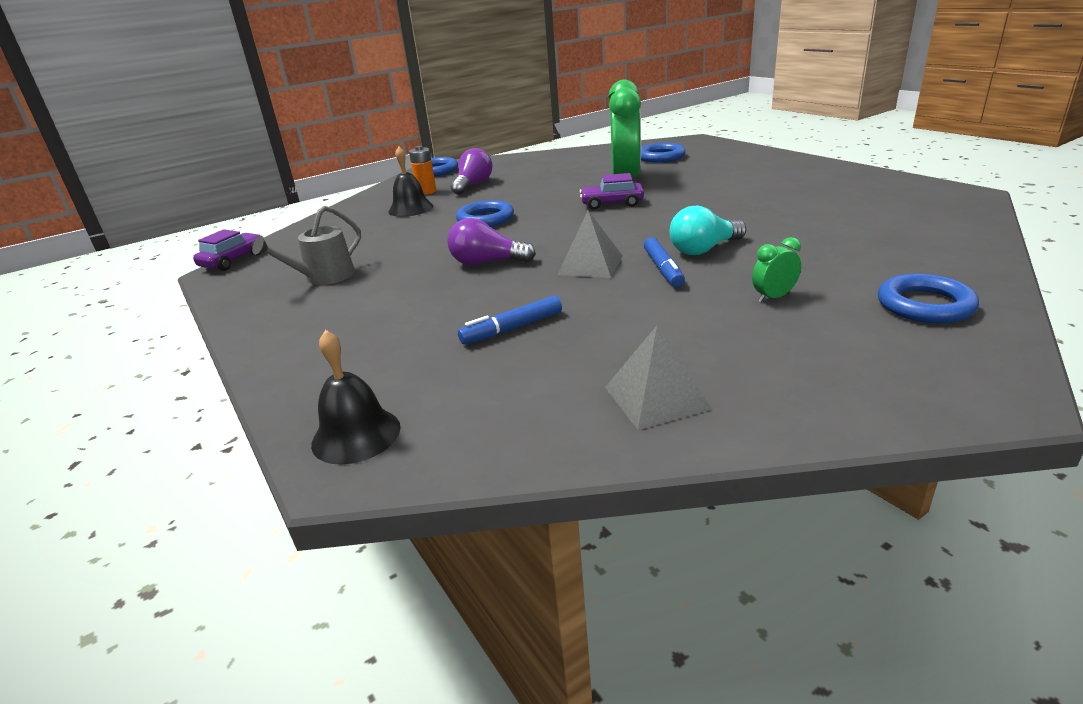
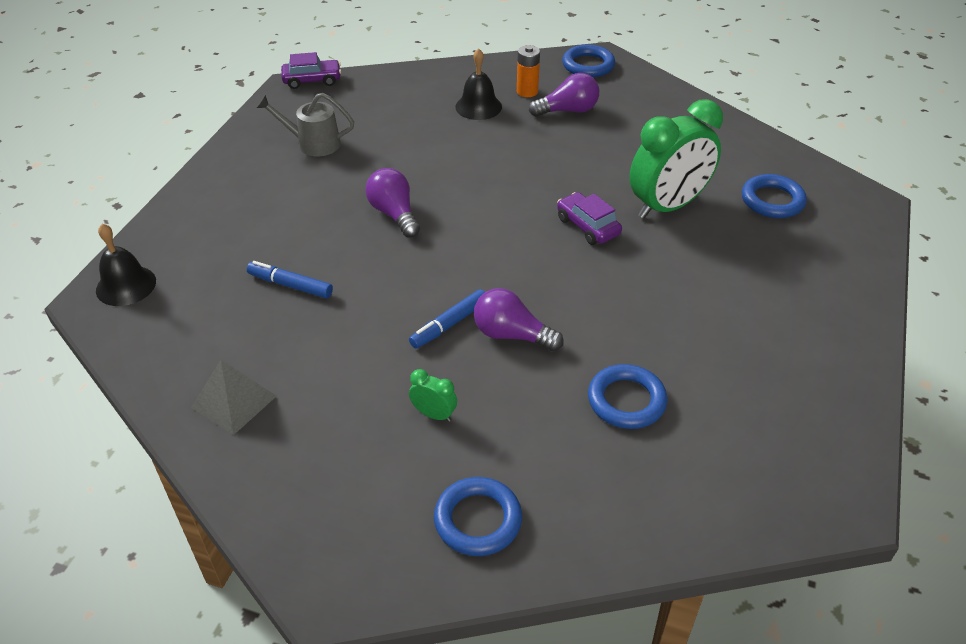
camera: 50 degrees right, 15 degrees up
(485, 219) = (486, 164): blue ring -> blue ring (626, 400)
(590, 265) = (429, 276): grey pyramid -> none
(704, 249) = (511, 335): turquoise light bulb -> purple light bulb

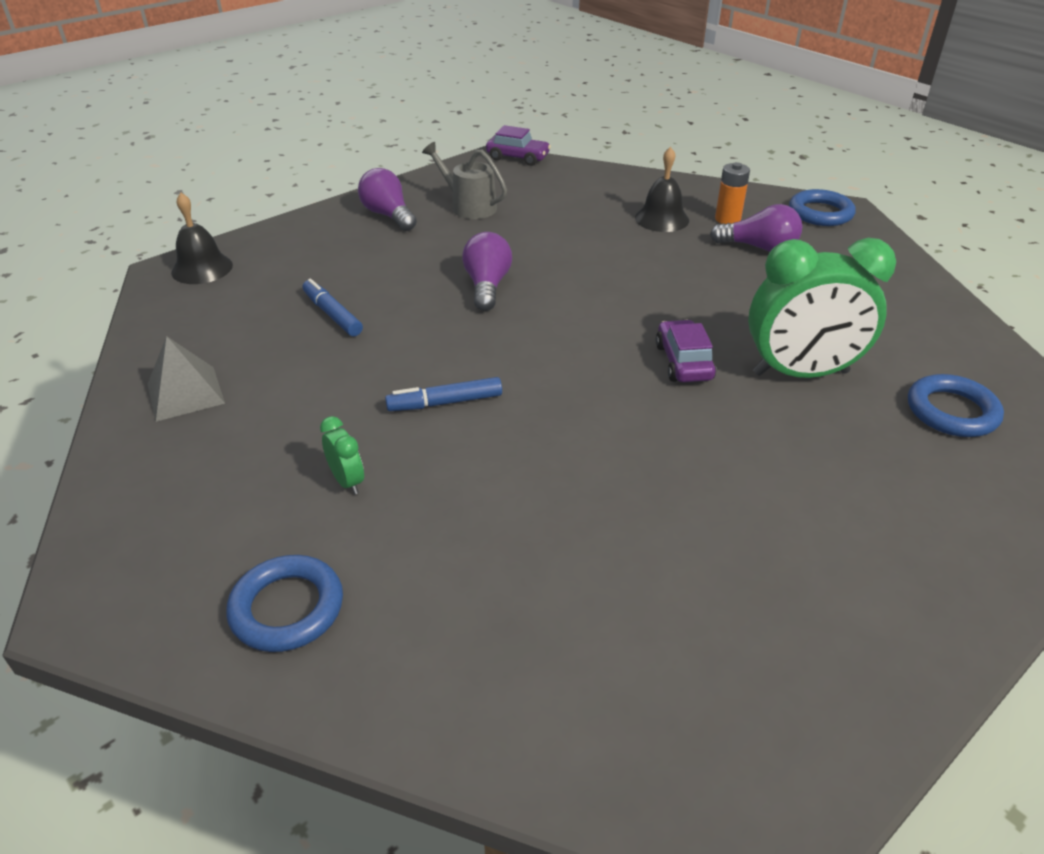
camera: 30 degrees right, 5 degrees down
(511, 335) = (500, 437): purple light bulb -> purple light bulb (388, 215)
(626, 400) = (567, 558): blue ring -> none

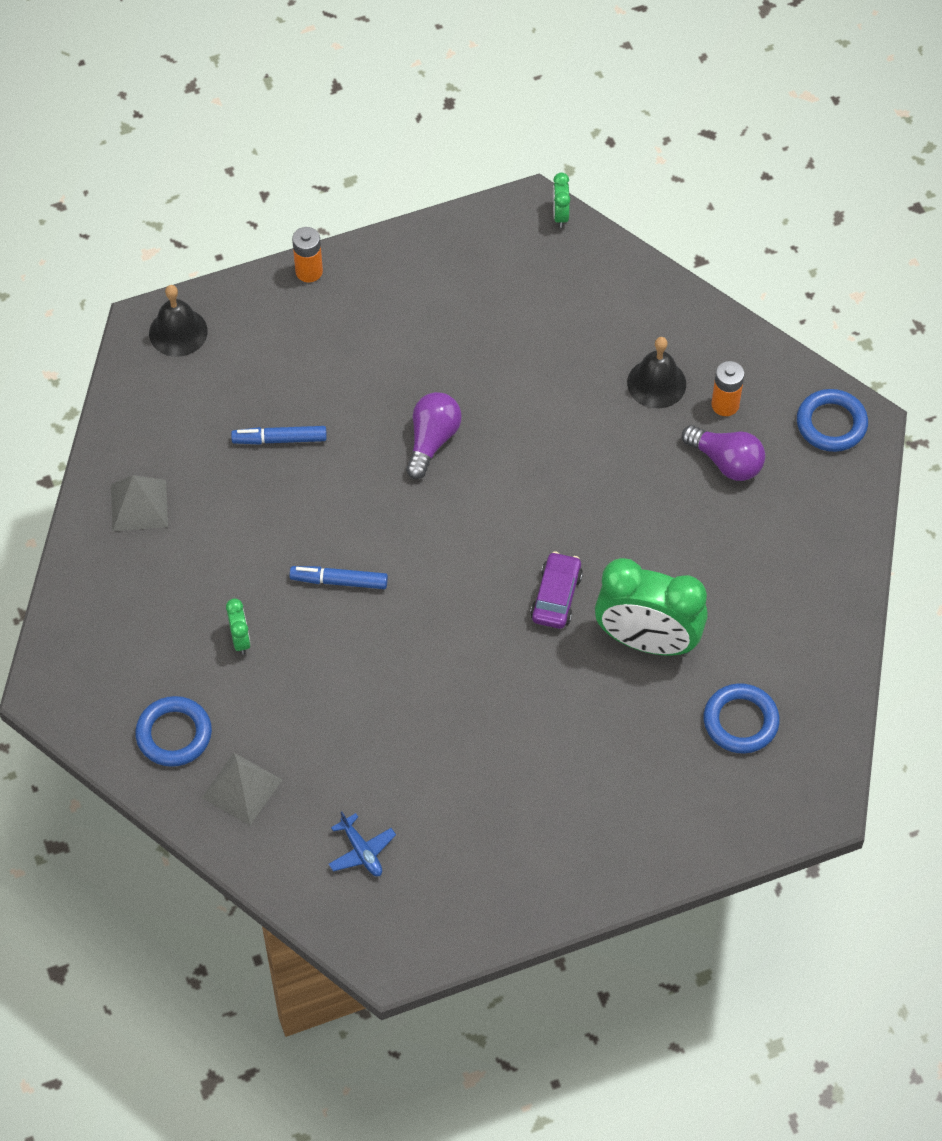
camera: 20 degrees right, 20 degrees up
(319, 215) = (309, 271): none -> orange battery
(332, 314) = (280, 439): blue marker -> blue marker turned 75 degrees counterclockwise
(388, 215) = (378, 292): purple light bulb -> none
(410, 648) = (241, 788): none -> grey pyramid
(469, 207) = (467, 301): grey watering can -> none
(518, 157) = (560, 215): purple car -> green clock
(623, 678) = (361, 851): none -> blue plane

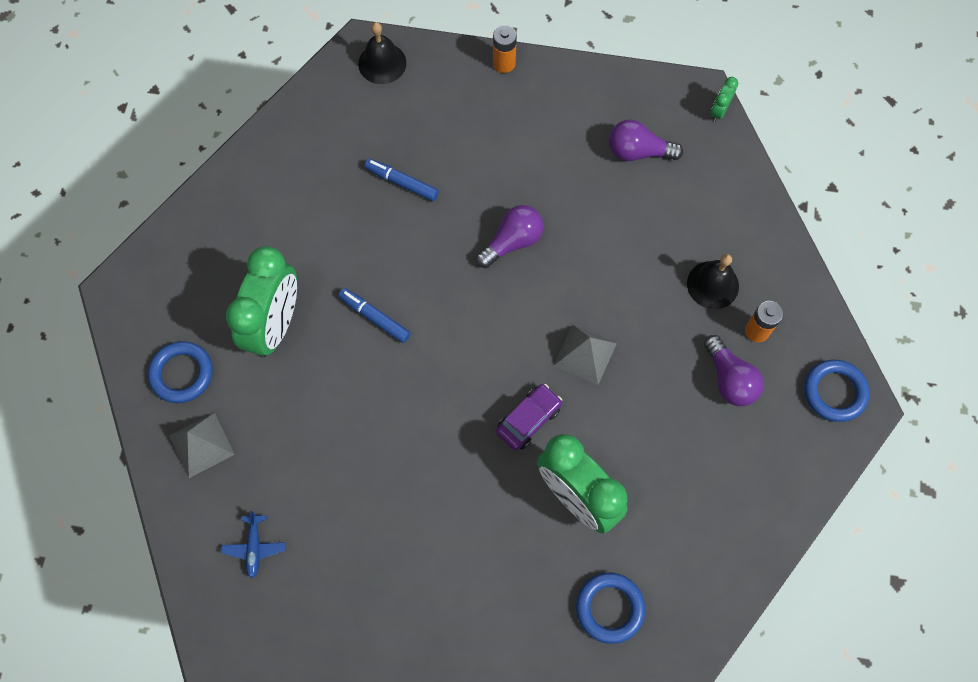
camera: 30 degrees right, 10 degrees up
(139, 505) = (271, 181): grey pyramid -> grey pyramid (585, 354)
(240, 639) = (275, 325): green clock -> green clock, size x2.42
(503, 293) = (638, 152): none -> purple light bulb

